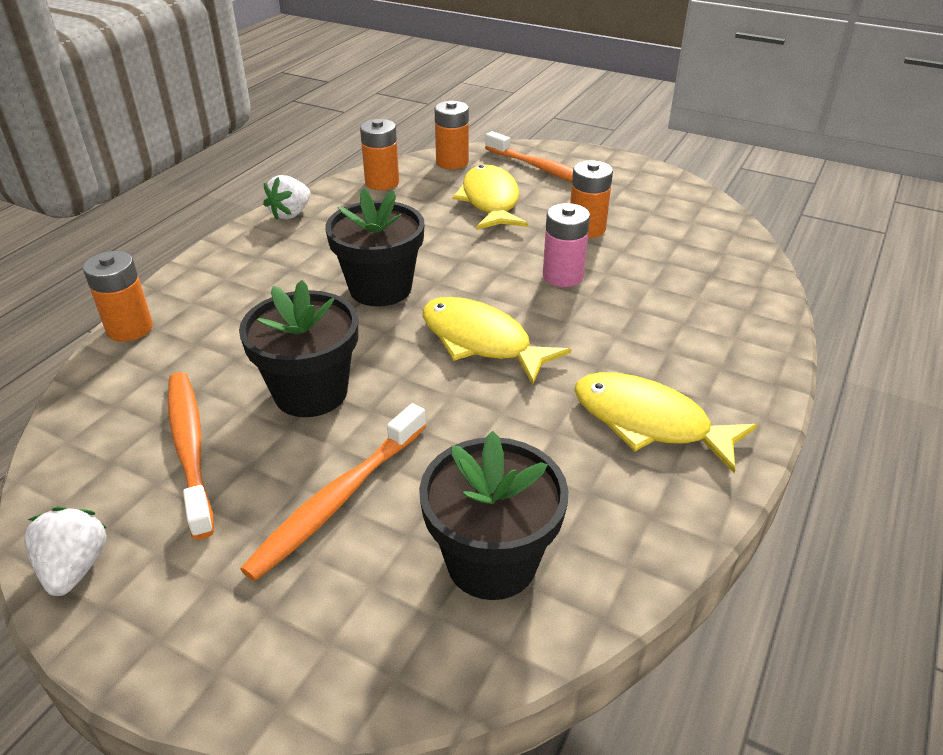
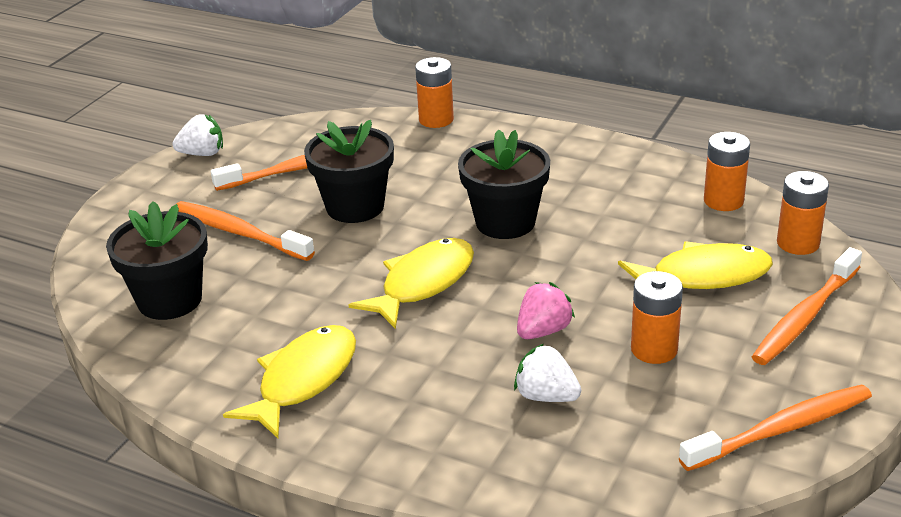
camera: 90 degrees right, 5 degrees down
(291, 214) = (635, 158): white strawberry -> white strawberry (546, 396)
(563, 276) = (543, 331): pink battery -> pink strawberry
(672, 192) = (781, 429): none -> orange toothbrush

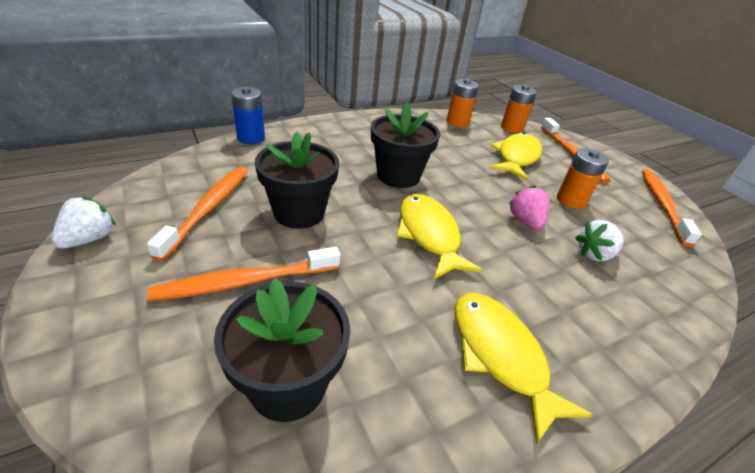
camera: 60 degrees left, 5 degrees up
(436, 119) = (251, 138): orange battery -> blue battery

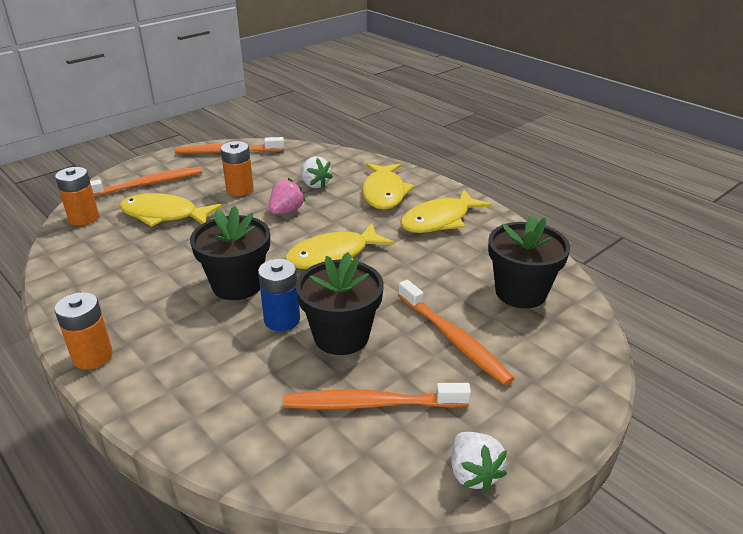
camera: 100 degrees left, 5 degrees down
(89, 239) = (473, 473): white strawberry -> white strawberry turned 120 degrees counterclockwise
(251, 138) = (179, 434): blue battery -> blue battery (282, 319)
(457, 122) = (75, 257): orange battery -> orange battery (93, 356)
(525, 221) = (286, 211): pink strawberry -> pink strawberry turned 150 degrees clockwise
(581, 315) = (384, 193): none -> yellow fish

